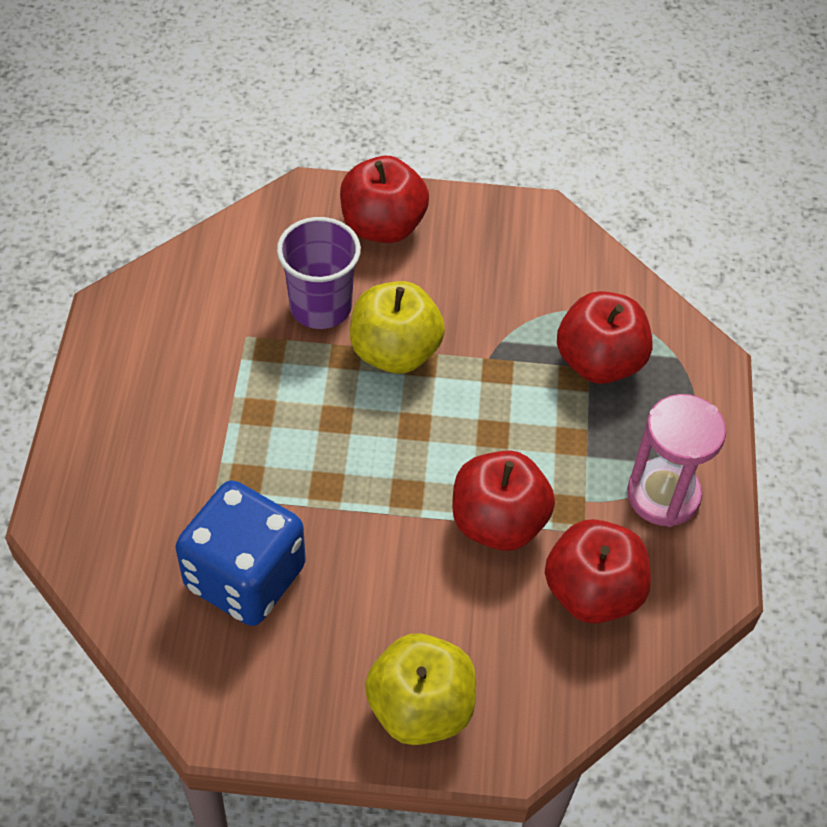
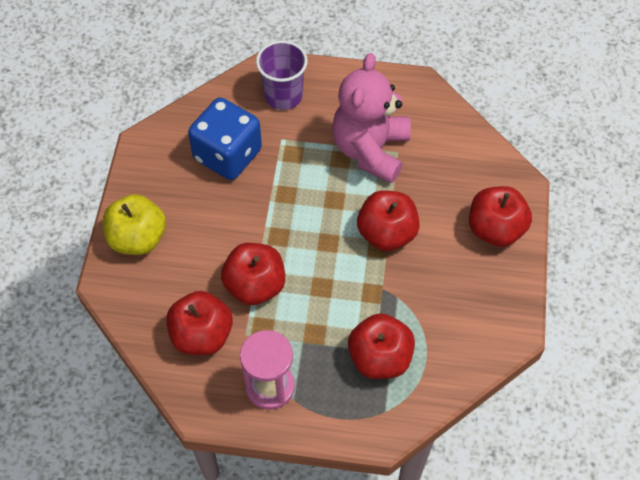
camera: 95 degrees right, 5 degrees up
(241, 371) = (370, 150): none -> pink teddy bear
(320, 306) = (422, 192): purple cup -> purple cup (283, 96)
(395, 352) = (386, 233): yellow apple -> red apple

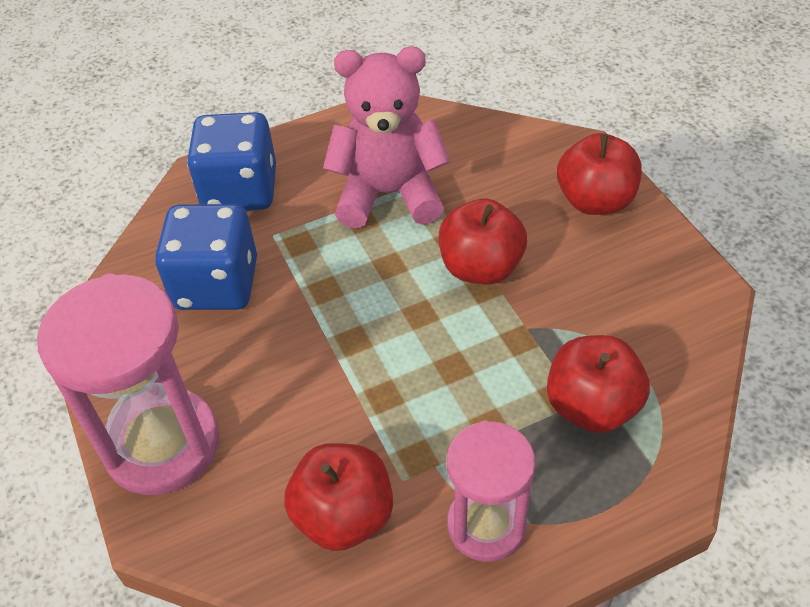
camera: 30 degrees left, 10 degrees down
(138, 238) = (162, 445): yellow apple -> pink hourglass
(255, 285) = (368, 413): red apple -> none
(283, 96) = (240, 190): purple cup -> blue dice
(370, 150) = (389, 194): pink teddy bear -> pink teddy bear turned 105 degrees clockwise

